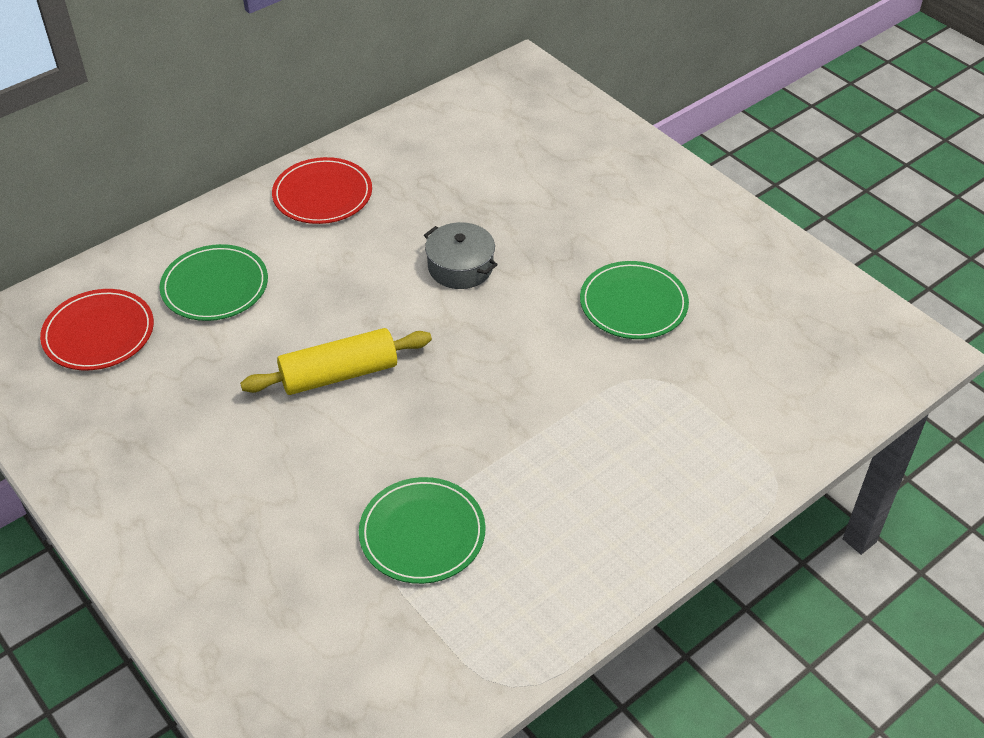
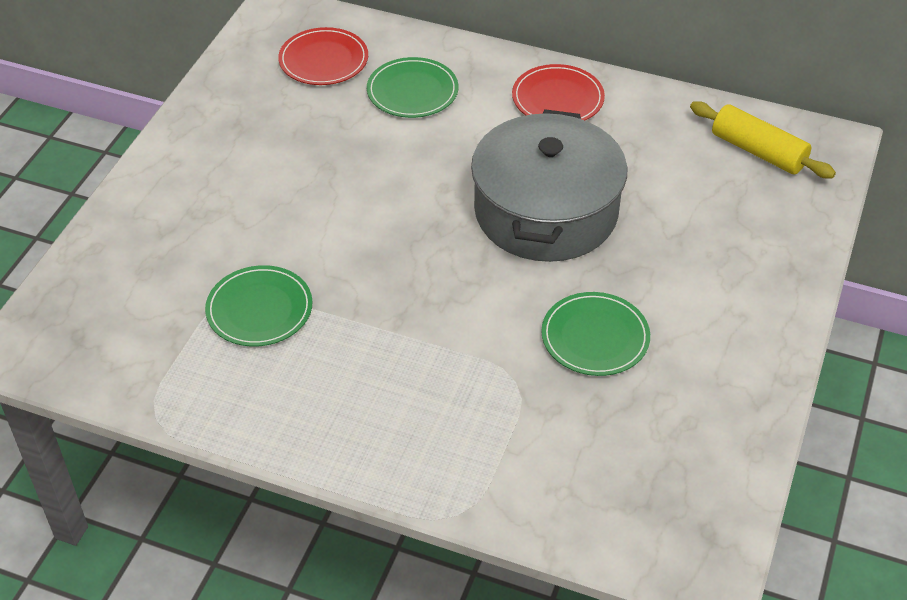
camera: 60 degrees right, 0 degrees up
(339, 374) = (377, 196): yellow rolling pin -> yellow rolling pin (758, 151)
(460, 267) = (546, 212): grey pot -> grey pot, size x2.31

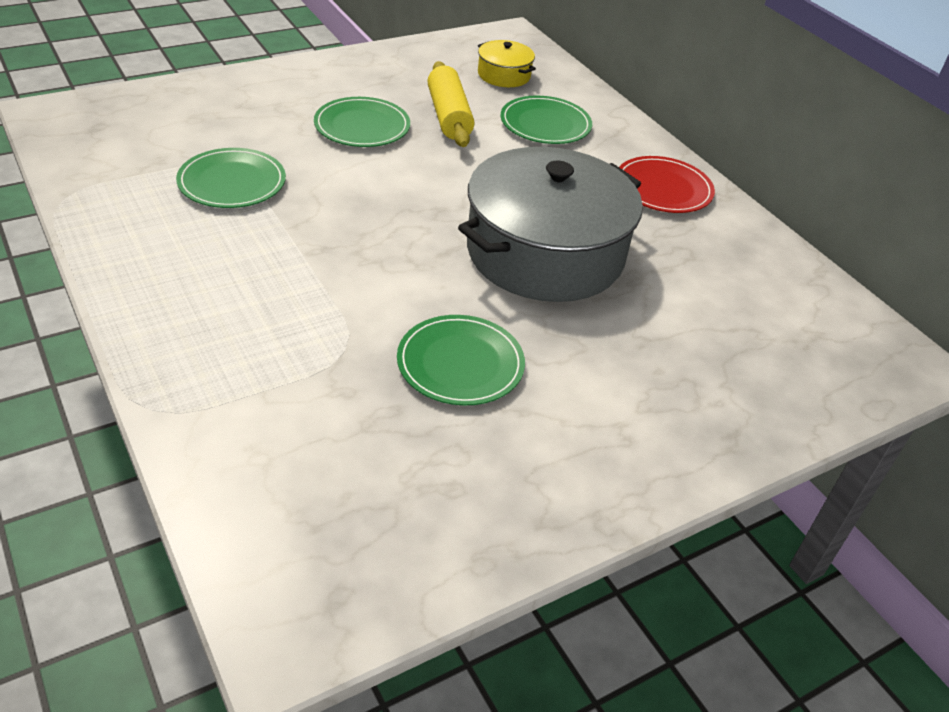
camera: 35 degrees right, 5 degrees down
(283, 188) = (362, 126): none -> green plate
(323, 60) = (504, 75): red plate -> yellow pot
(758, 151) = (815, 325): yellow rolling pin -> yellow rolling pin (448, 116)

